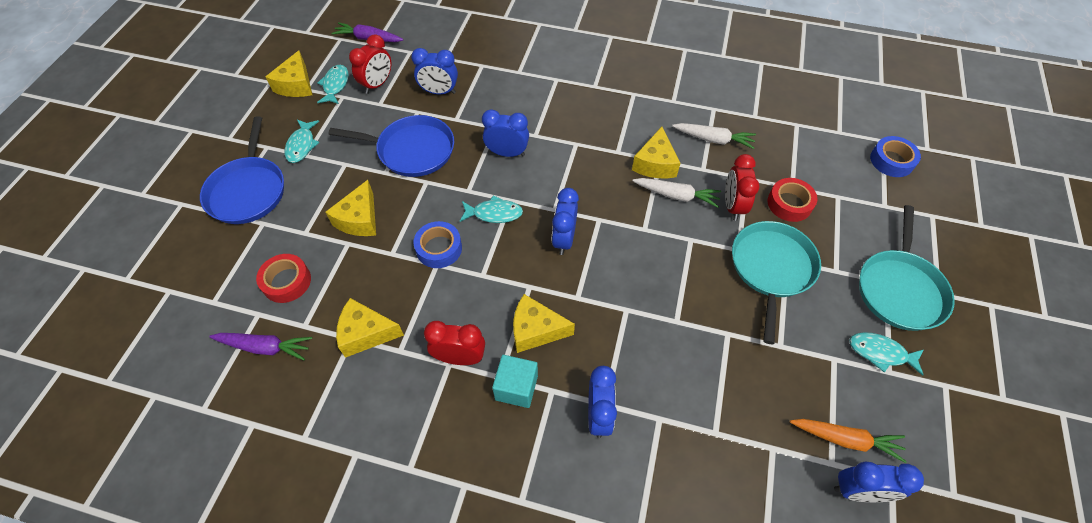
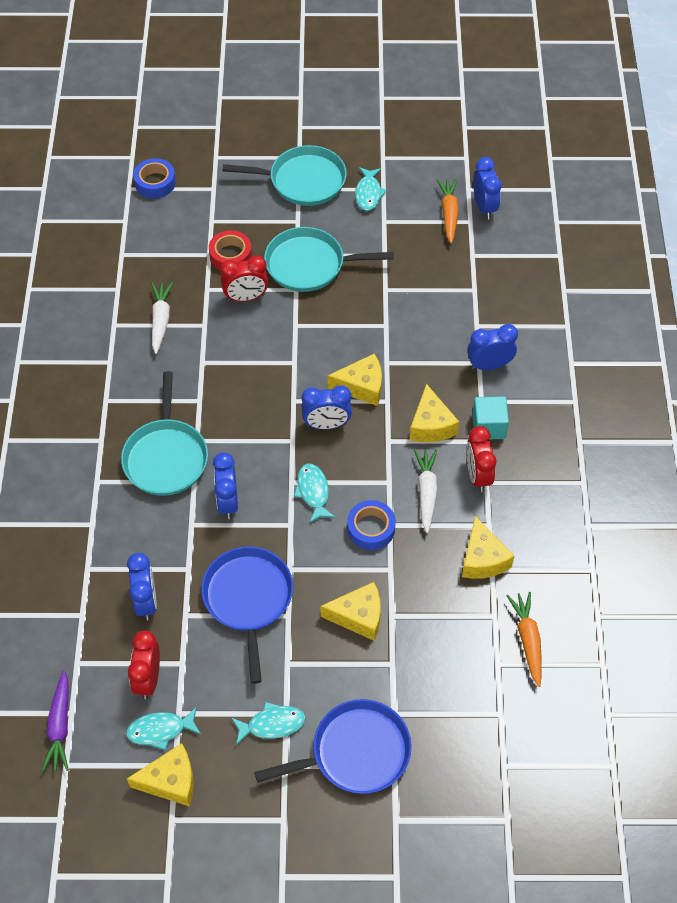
camera: 105 degrees left, 0 degrees up
(265, 347) = (528, 640): purple carrot -> orange carrot
(286, 282) = (454, 654): red tape -> none
(377, 84) = (148, 679): red clock -> red clock turned 105 degrees counterclockwise
(565, 121) = (166, 457): none -> turquoise pan
(655, 164) = (207, 365): yellow cheese -> yellow cheese (362, 386)
(676, 195) = (245, 342): white carrot -> white carrot (426, 492)

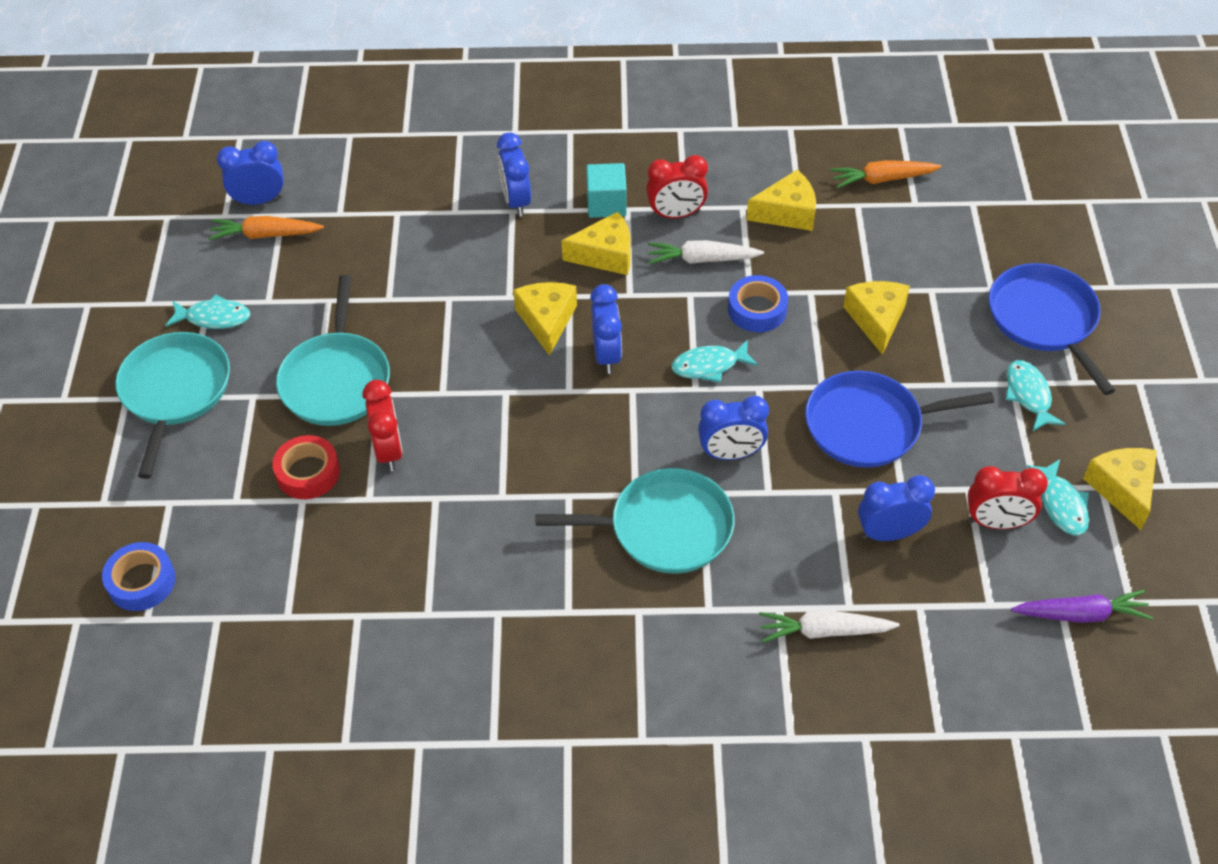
camera: 90 degrees left, 5 degrees down
(160, 320) = (423, 552): white carrot -> white carrot (824, 631)

